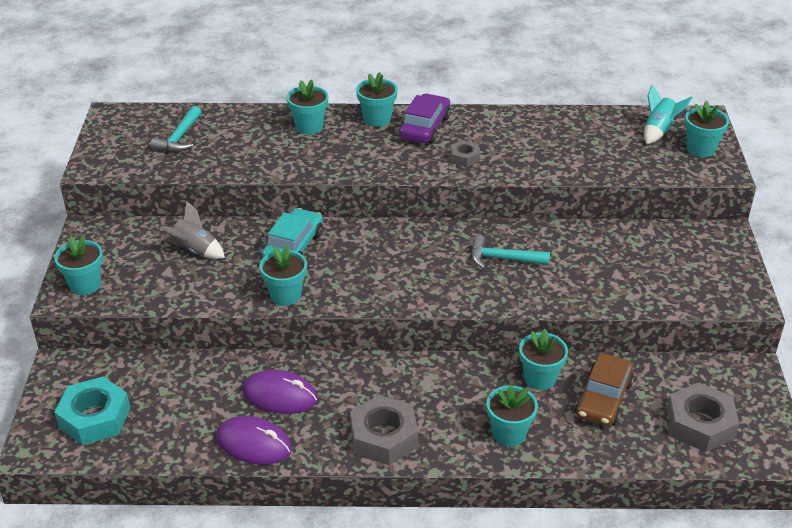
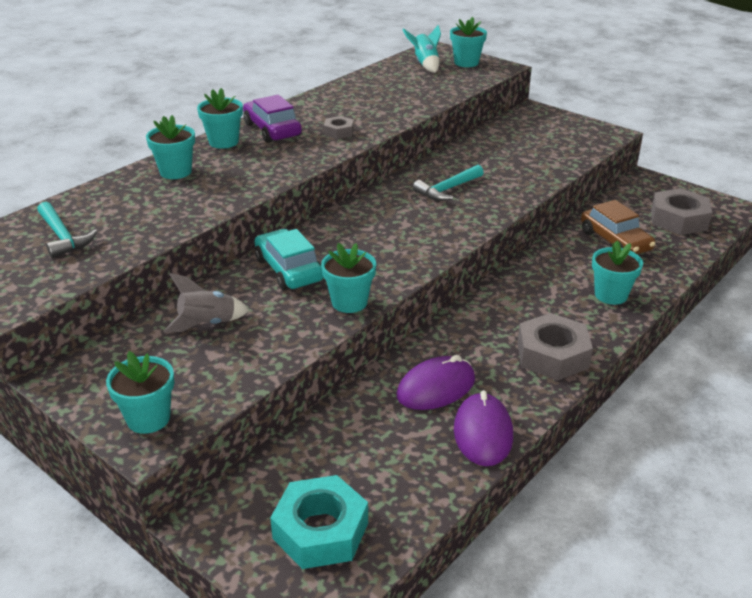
camera: 50 degrees left, 5 degrees down
(254, 444) = (483, 433): purple mouse -> purple mouse turned 60 degrees counterclockwise
(540, 378) = (564, 255): turquoise flower pot -> none

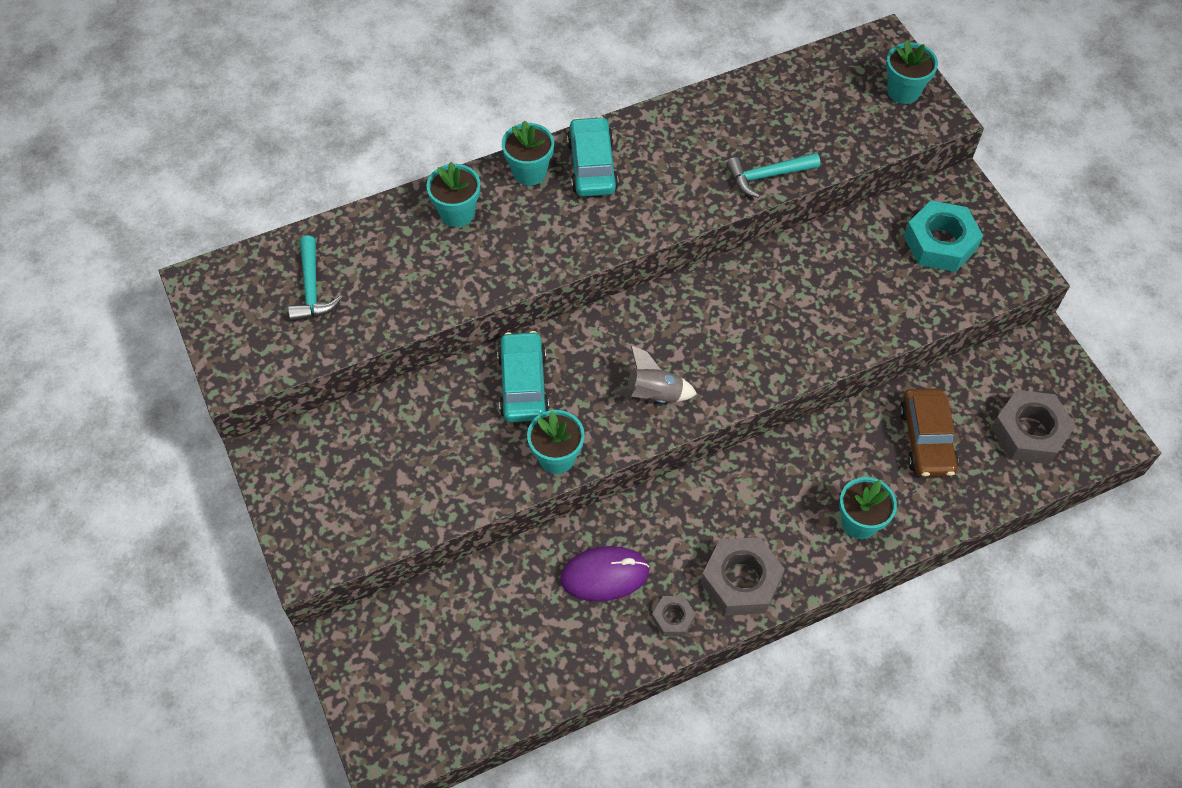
camera: 25 degrees right, 25 degrees up
(148, 418) = (318, 537): turquoise flower pot -> none
(207, 324) = (414, 434): grey rocket -> grey rocket (653, 395)
(272, 130) = (592, 165): purple car -> turquoise car
(320, 531) = (423, 692): turquoise nut -> turquoise nut (940, 243)
(339, 132) = (663, 197): grey nut -> grey nut (673, 618)
(425, 65) = (847, 78): turquoise rocket -> none
(447, 190) = (757, 312): turquoise hammer -> turquoise hammer (767, 176)
(483, 433) = (615, 648): purple mouse -> none

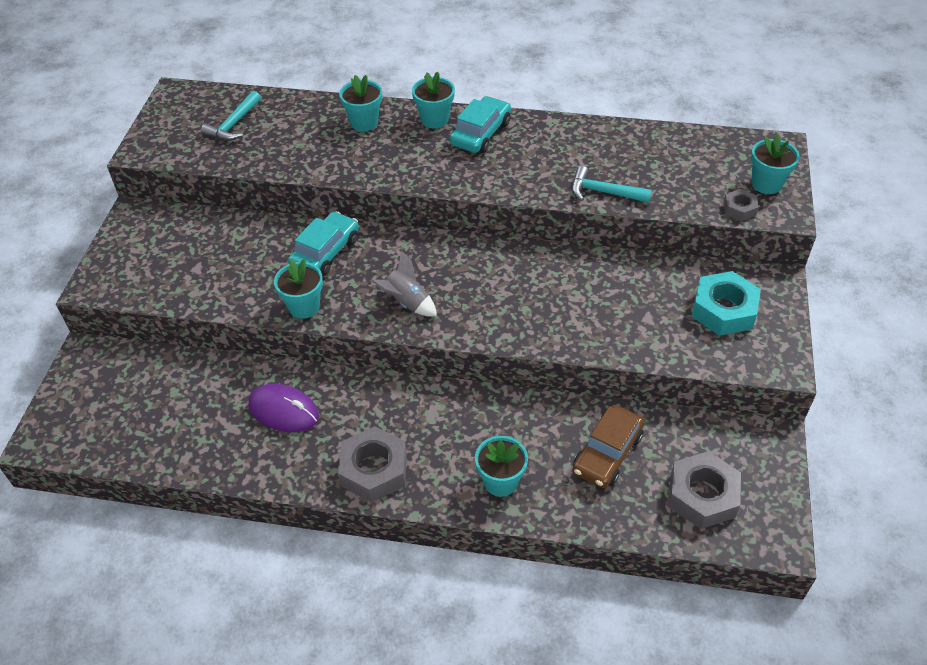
camera: 35 degrees right, 10 degrees down
(673, 618) = (303, 466): grey nut -> grey nut (739, 209)

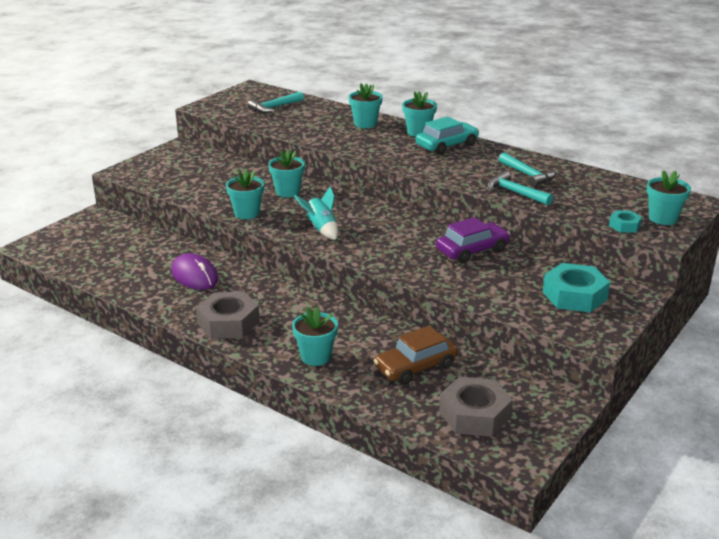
camera: 25 degrees right, 20 degrees down
(325, 252) = (287, 192): turquoise car -> turquoise flower pot
(406, 302) = (321, 229): grey rocket -> turquoise rocket
(586, 278) = (472, 250): none -> purple car
(597, 157) = (528, 175): none -> turquoise hammer
(739, 209) = (624, 226): grey nut -> turquoise nut

